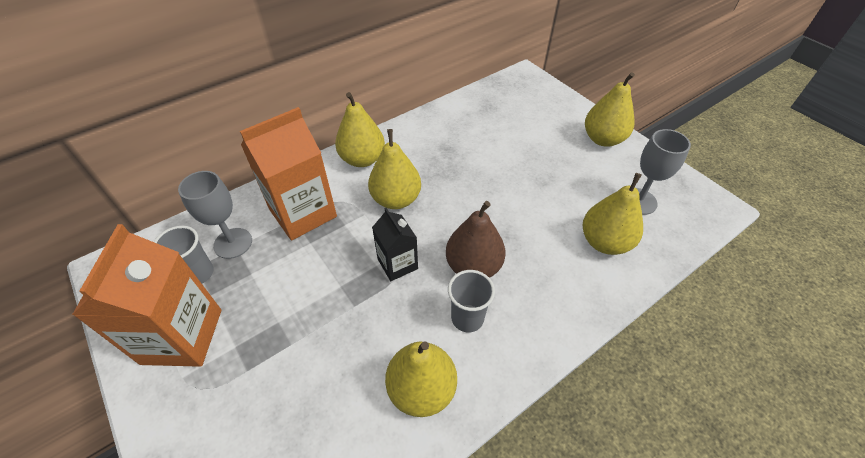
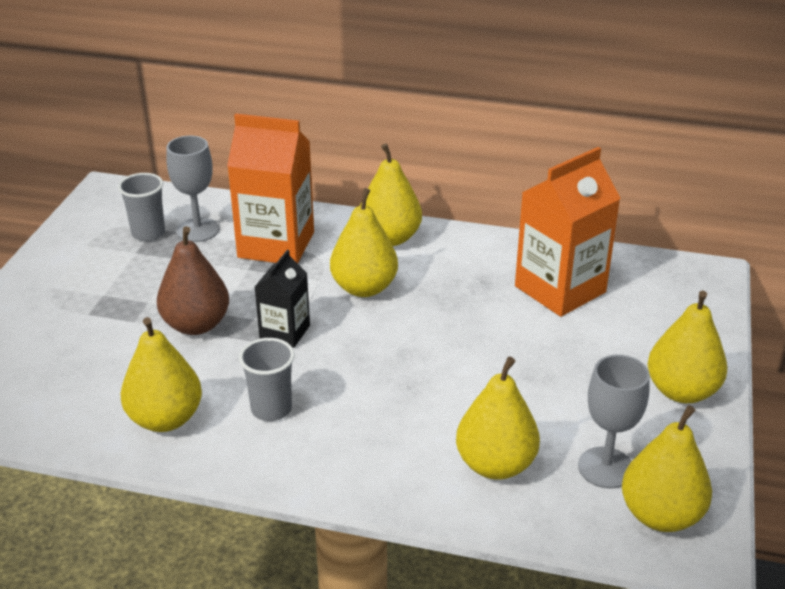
camera: 50 degrees right, 15 degrees down
(182, 336) = (85, 264): orange carton -> orange carton (560, 289)
(473, 266) = (339, 382): brown pear -> brown pear (196, 325)
(687, 205) = (661, 515): none -> yellow pear

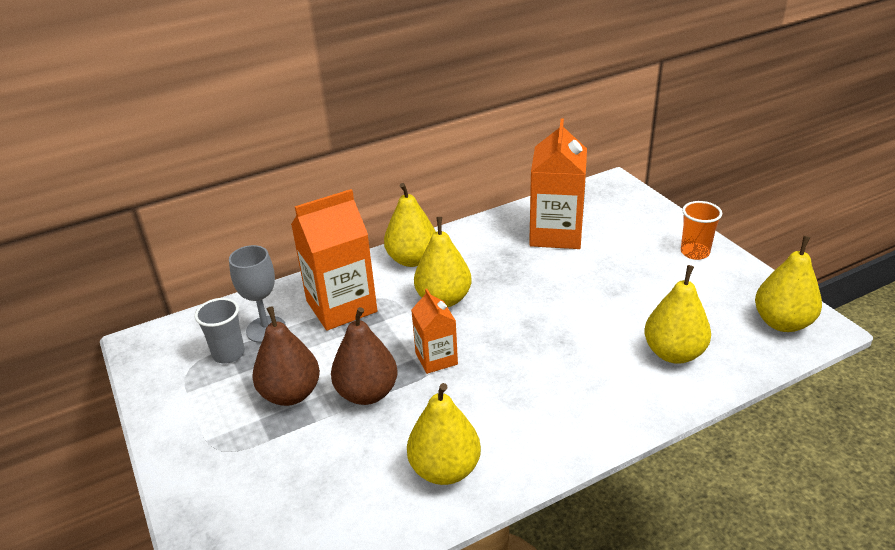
camera: 40 degrees left, 0 degrees up
(146, 290) = (291, 394): none -> brown pear
(271, 409) = (504, 412): grey cup -> none
(285, 332) = (436, 358): black carton -> orange carton
(605, 468) = (724, 316): grey goblet -> none
(681, 391) = (695, 252): yellow pear -> orange cup

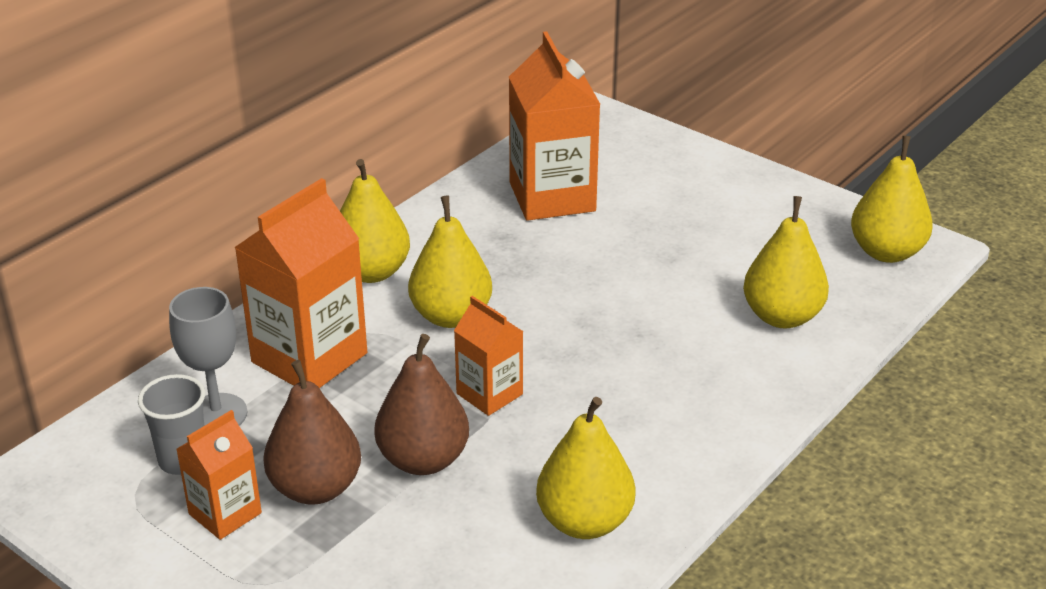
camera: 25 degrees left, 0 degrees up
(229, 395) = (225, 513): none -> orange carton
(695, 252) = (743, 187): orange cup -> none

